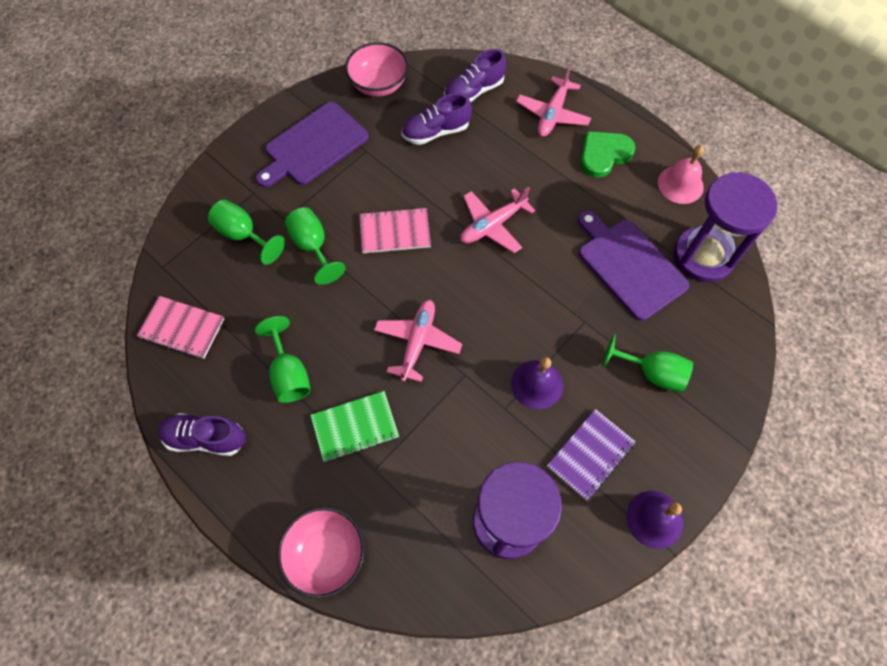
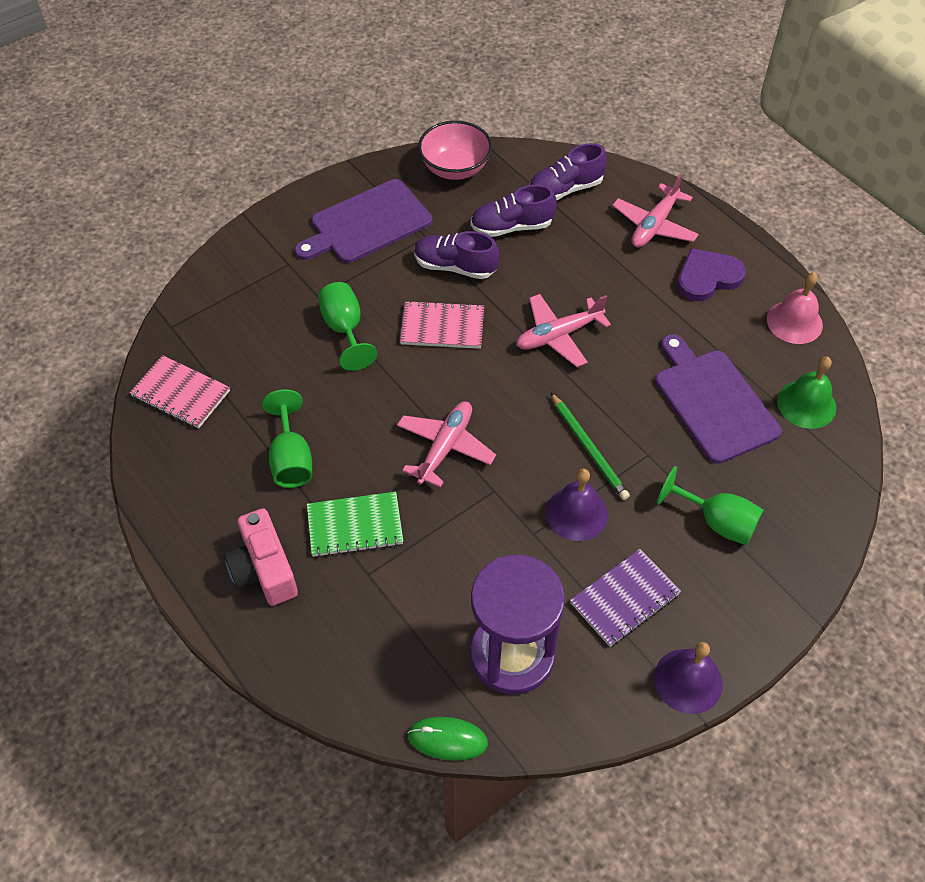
camera: 10 degrees right, 10 degrees down
(205, 438) = (184, 511): purple shoe -> purple shoe (455, 267)
(243, 235) = (268, 306): green goblet -> none
(285, 481) = (264, 570): none -> pink camera
(326, 554) = (295, 654): pink bowl -> none
(469, 609) = (447, 739): none -> green mouse
(536, 324) = (589, 448): none -> green pencil
(604, 155) = (707, 277): green heart -> purple heart
(703, 256) = (806, 404): purple hourglass -> green bell

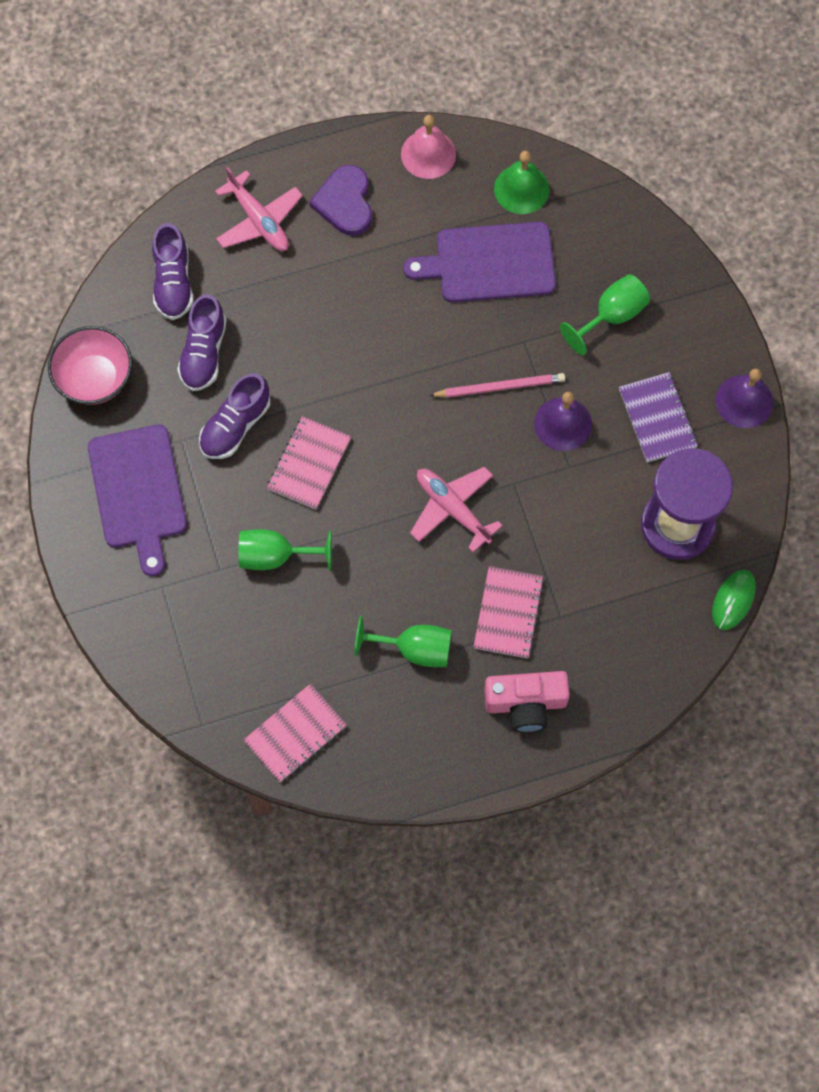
camera: 70 degrees left, 15 degrees up
(355, 525) = (508, 613): green notebook -> pink notebook
(558, 335) = (362, 363): pink plane -> none
(589, 448) = (500, 387): green pencil -> pink pencil

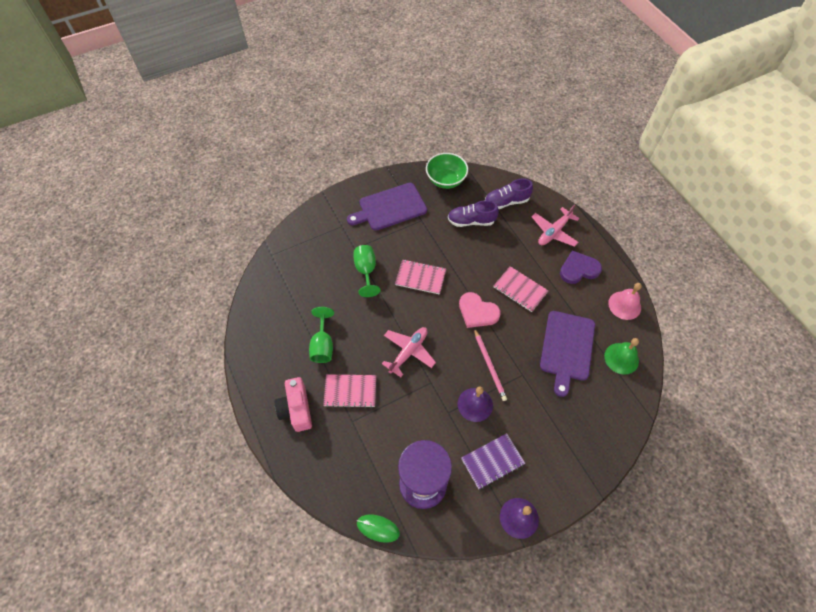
camera: 80 degrees right, 10 degrees down
(95, 378) = (446, 180): pink bowl -> green bowl
(235, 426) = (434, 241): purple shoe -> none
(295, 733) = (270, 296): pink notebook -> pink notebook (520, 290)
(397, 384) = (477, 312): none -> pink heart
(490, 263) = (567, 348): purple cutting board -> purple cutting board turned 150 degrees counterclockwise
(612, 316) = (554, 423): green goblet -> none

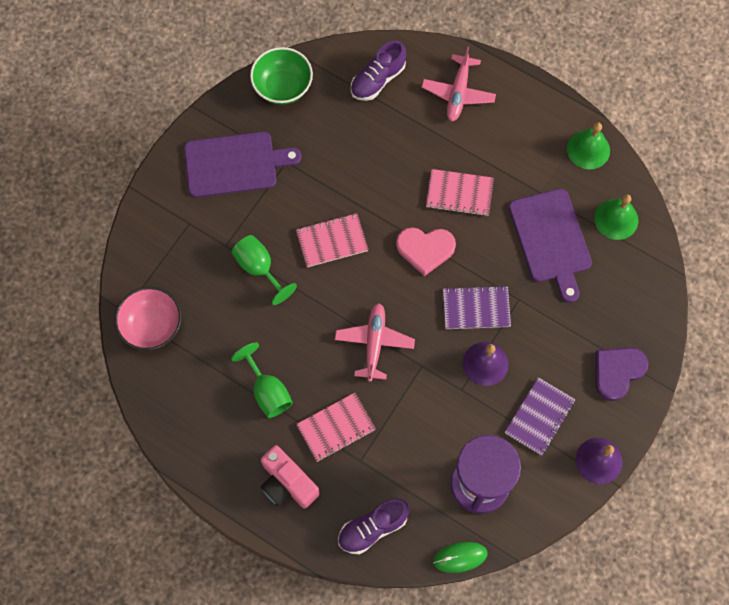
camera: 30 degrees left, 10 degrees up
(281, 271) = (152, 326): none -> pink bowl
(390, 207) = (235, 164): purple cutting board -> purple cutting board turned 135 degrees counterclockwise
(471, 221) = (349, 130): purple shoe -> purple shoe (372, 528)
(489, 365) = (476, 308): pink pencil -> purple notebook
(578, 269) = (513, 129): purple heart -> purple heart (617, 372)
(624, 305) = (588, 149): pink bell -> green bell

